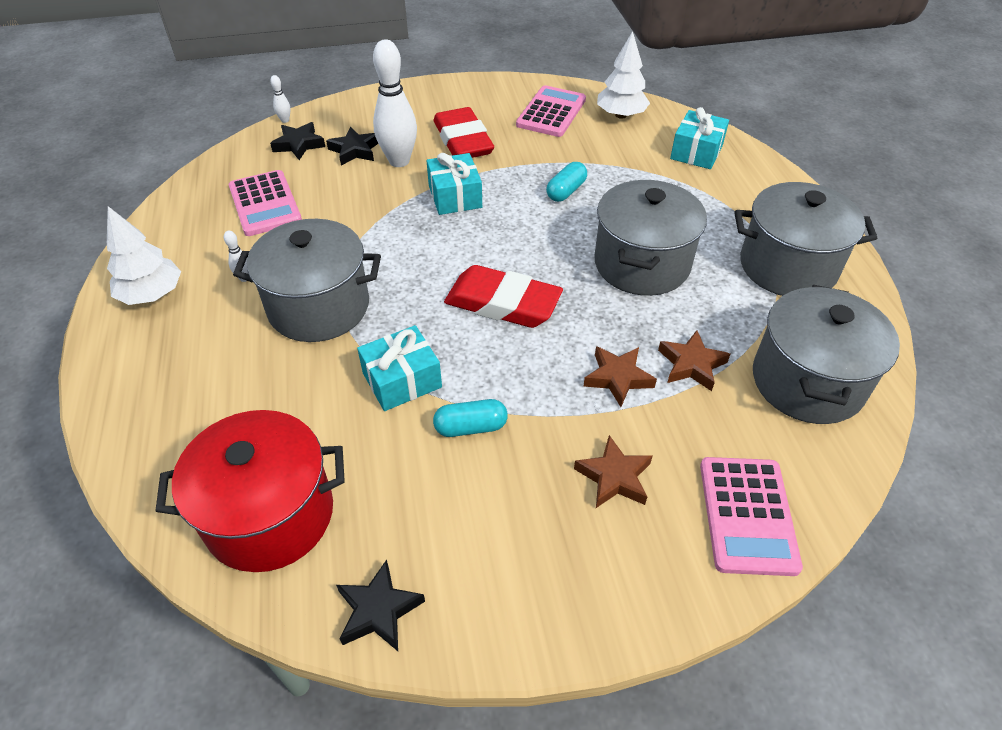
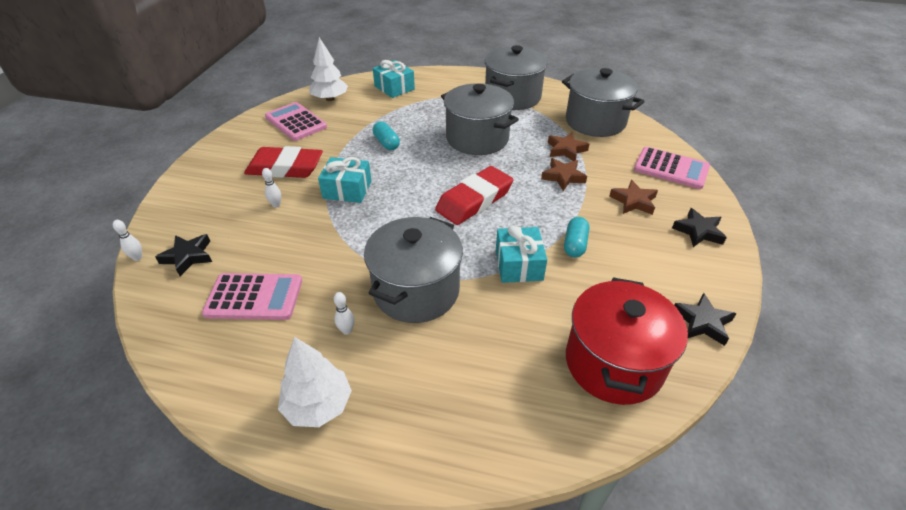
camera: 65 degrees left, 5 degrees down
(355, 150) = (235, 225): black star -> black star (698, 231)
(399, 161) = (276, 205): white bowling pin -> white bowling pin, size x0.41

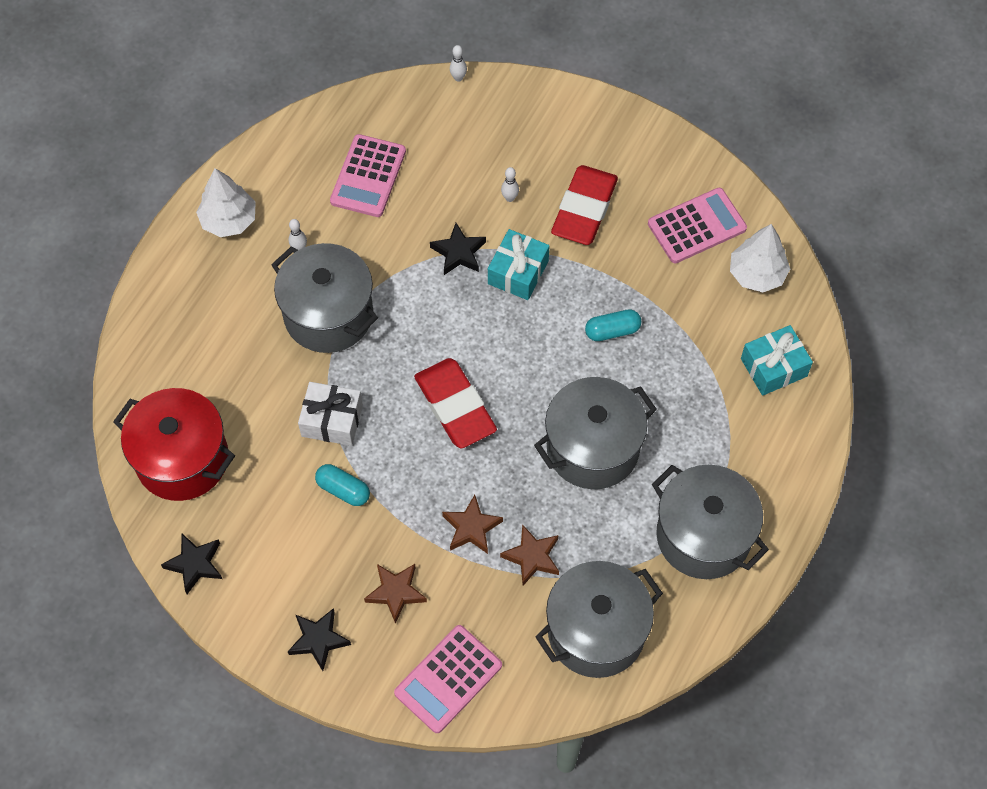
camera: 105 degrees right, 20 degrees up
(188, 257) = (446, 119): black star -> black star (458, 252)
(518, 264) = (332, 420): turquoise gift -> white gift

